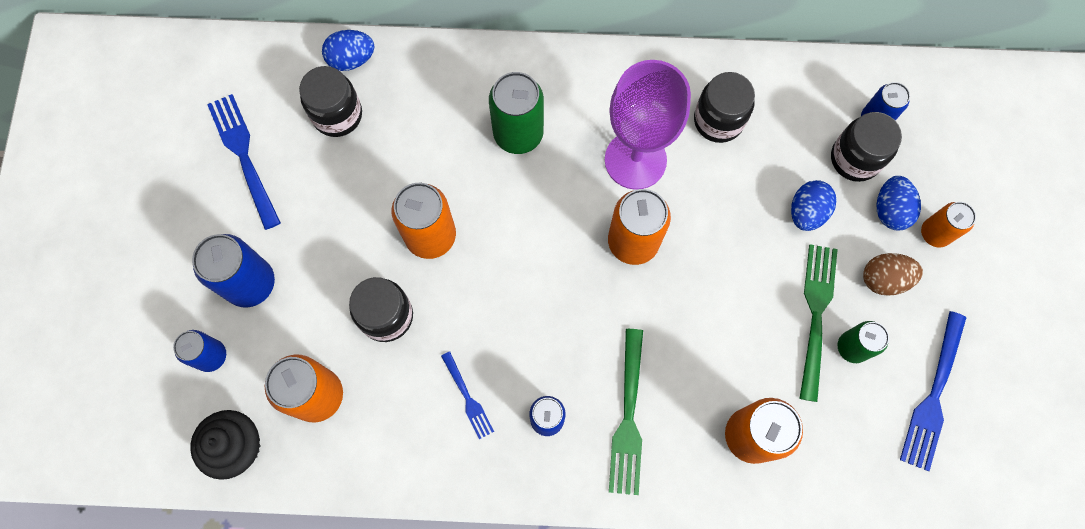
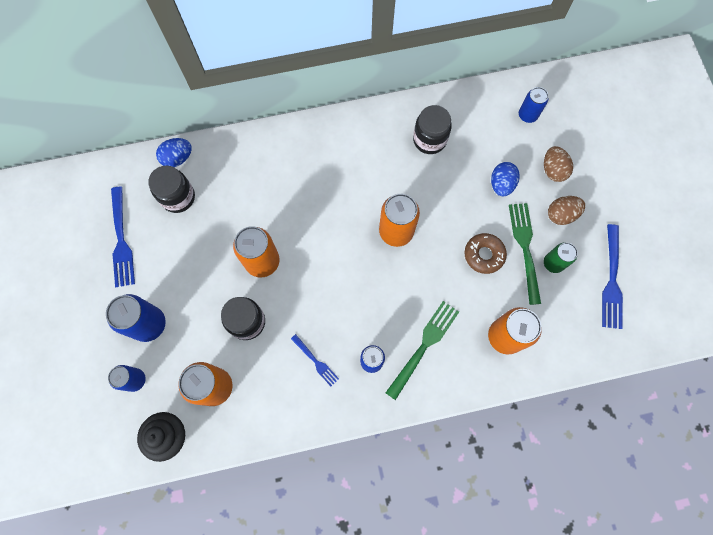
camera: 15 degrees left, 0 degrees up
(244, 156) = (121, 240): blue fork -> blue fork turned 150 degrees counterclockwise
(518, 134) = (302, 180): green can -> none
(628, 418) = (424, 346): green fork -> green fork turned 135 degrees counterclockwise
(635, 160) = (383, 178): purple goblet -> none
(752, 309) = (484, 255): none -> brown donut
(855, 159) = (522, 143): black jar -> none
(890, 210) = (553, 170): blue egg -> brown egg
(935, 233) = (584, 178): orange can -> none

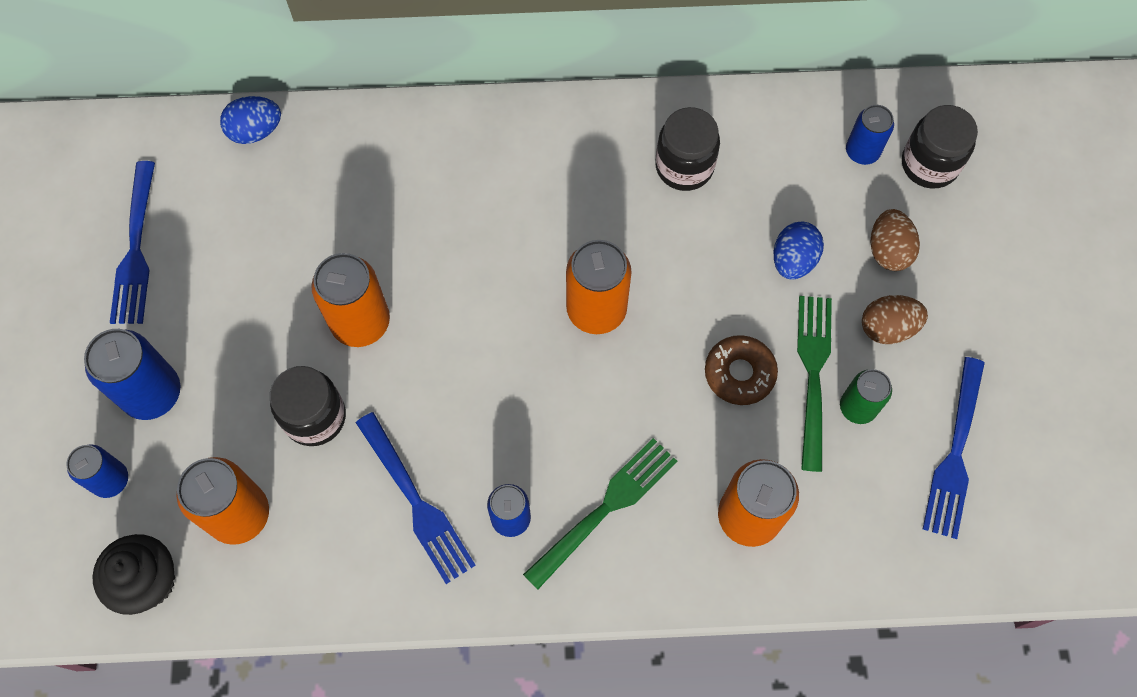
camera: 10 degrees right, 5 degrees down
(178, 197) = (243, 194): black jar -> black jar (929, 164)
(315, 361) = (416, 502): blue fork -> blue fork, size x1.76

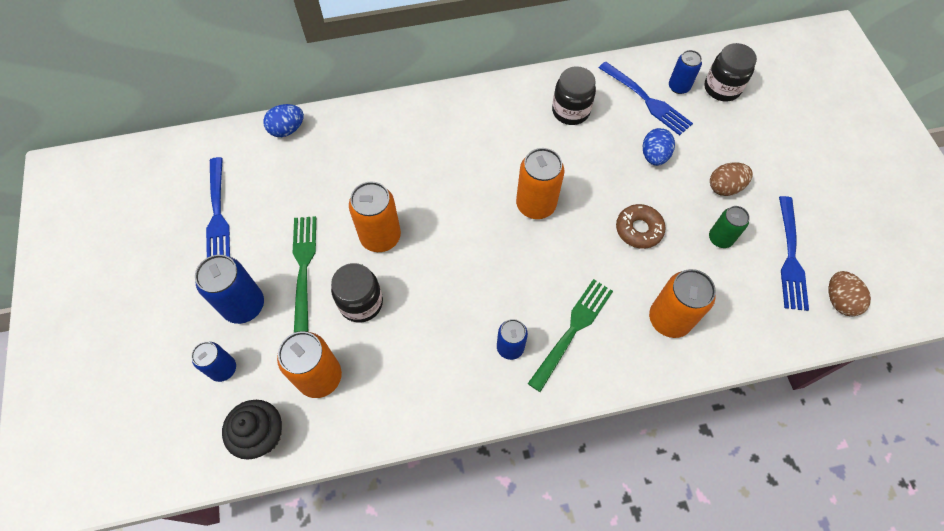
camera: 10 degrees left, 5 degrees down
(416, 502) = (443, 347): blue fork -> blue fork (646, 100)
(813, 374) = (686, 222): green fork -> green fork (303, 267)
(888, 250) = (711, 141): brown egg -> brown egg (839, 300)

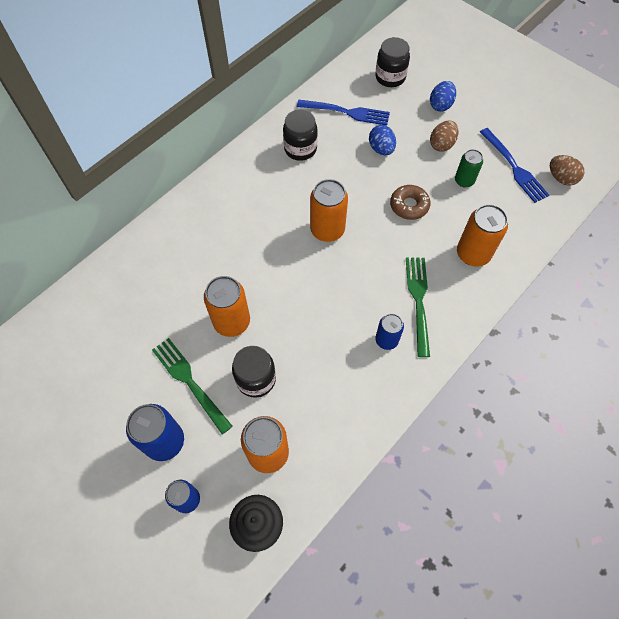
camera: 35 degrees left, 0 degrees up
(218, 214) = (83, 386): blue fork -> none
(287, 129) = (89, 285): blue egg -> blue egg (440, 105)
(679, 87) = (361, 91): blue can -> none

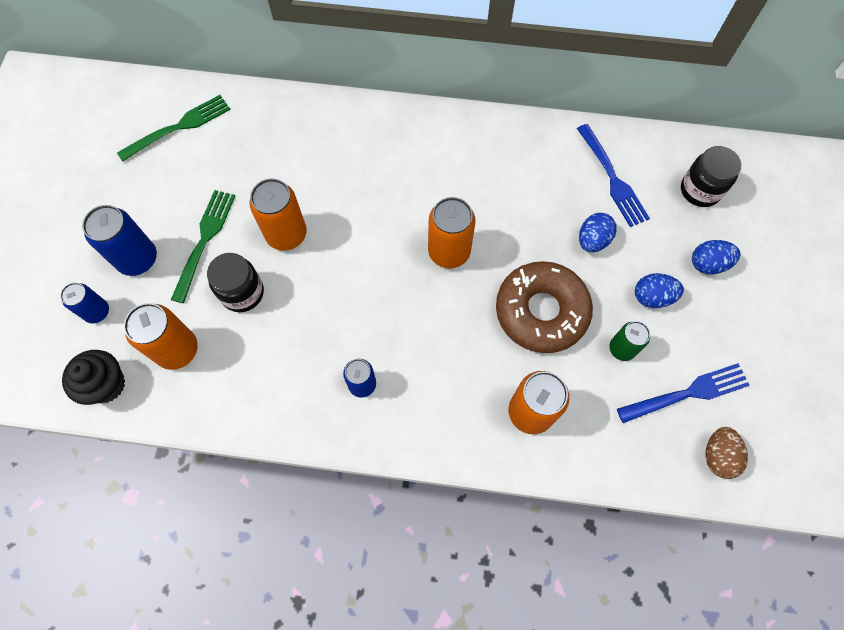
camera: 55 degrees right, 5 degrees up
(300, 149) = (527, 166): black jar -> none
(409, 206) = (541, 311): brown donut -> brown donut, size x1.83
(418, 301) = (429, 389): green fork -> green fork (179, 127)
(441, 144) = (652, 297): brown egg -> blue egg
(514, 167) = (687, 393): blue fork -> blue fork turned 135 degrees counterclockwise

